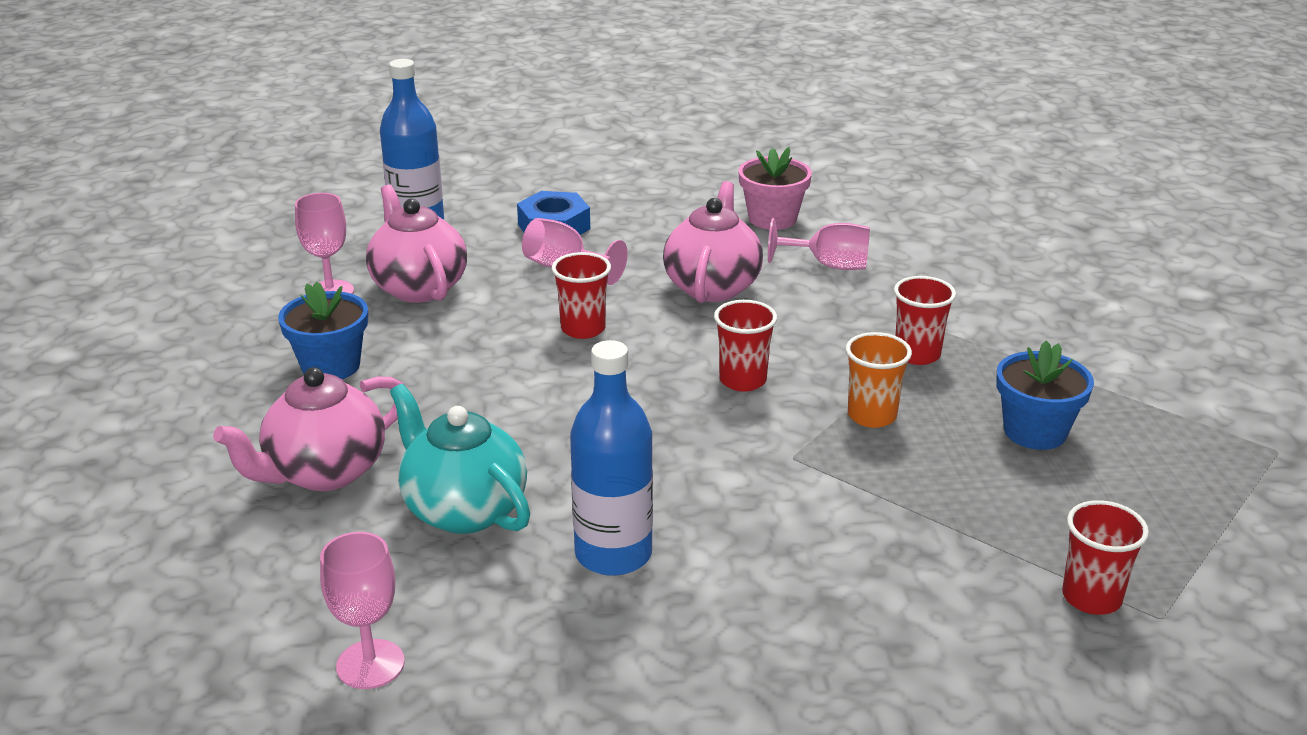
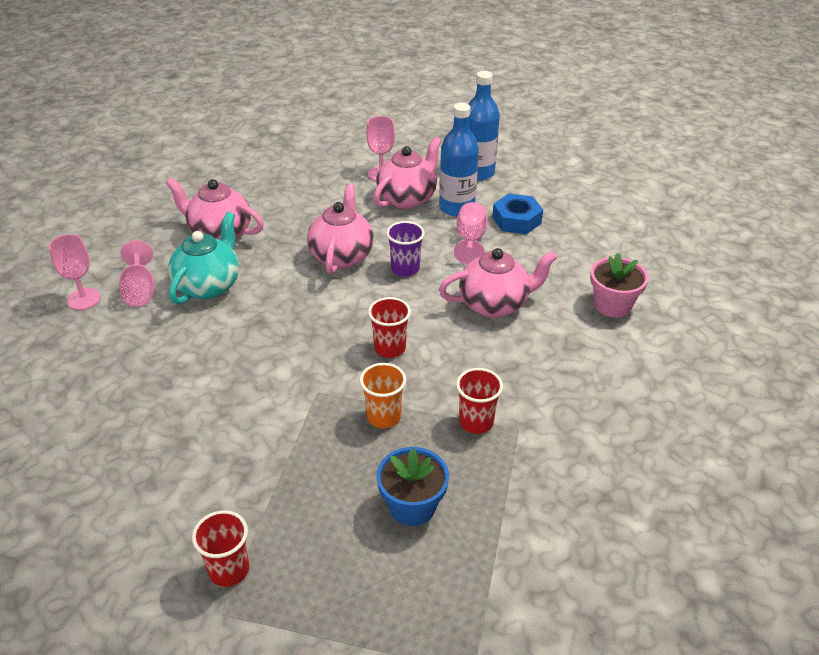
camera: 65 degrees right, 10 degrees up
(331, 366) = (311, 201): blue flower pot -> none
(504, 371) = (342, 256): none -> pink teapot
(583, 329) = (405, 269): red cup -> purple cup
(613, 554) = (192, 348): blue bottle -> blue bottle (456, 208)
(829, 265) = (567, 349): pink goblet -> pink goblet (140, 290)

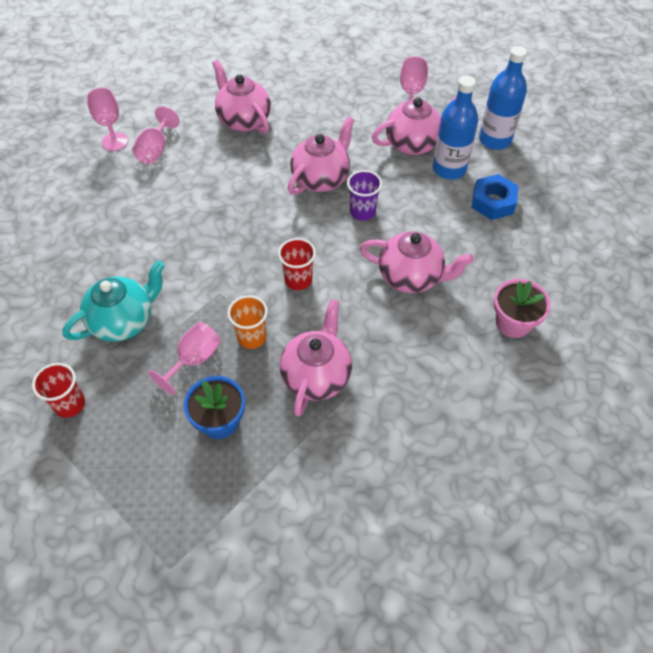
camera: 30 degrees right, 15 degrees up
(209, 286) = (205, 165): turquoise teapot -> turquoise teapot (124, 321)
(470, 240) = (437, 206): pink goblet -> pink goblet (194, 359)
(476, 422) = (316, 376): red cup -> pink teapot

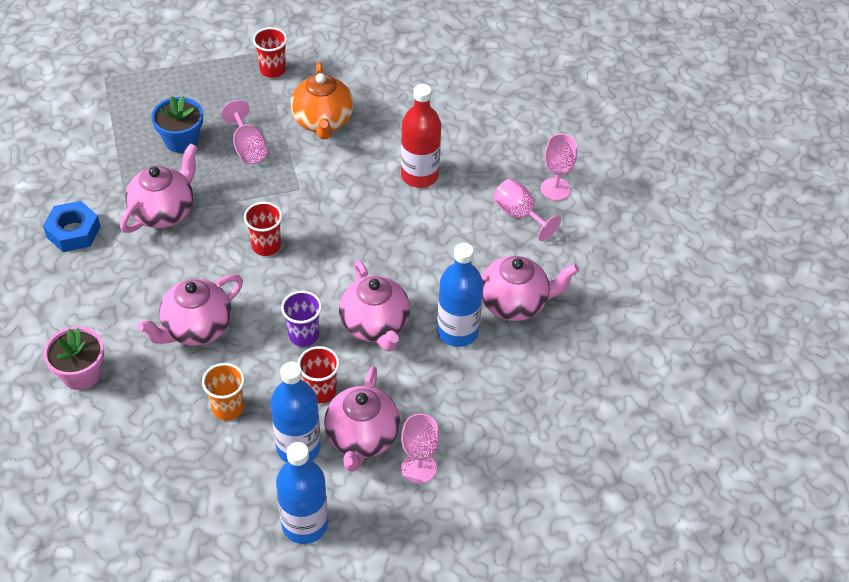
camera: 120 degrees right, 5 degrees down
(124, 321) = (322, 121): turquoise teapot -> orange teapot
(151, 223) = (419, 175): none -> red bottle
(252, 337) = (236, 189): orange cup -> orange cup (228, 408)
(291, 136) = (457, 331): none -> blue bottle
(316, 376) = (164, 212): pink teapot -> pink teapot turned 105 degrees counterclockwise
(399, 180) = (320, 391): none -> red cup
(493, 202) = (221, 457): blue nut -> blue nut (73, 232)

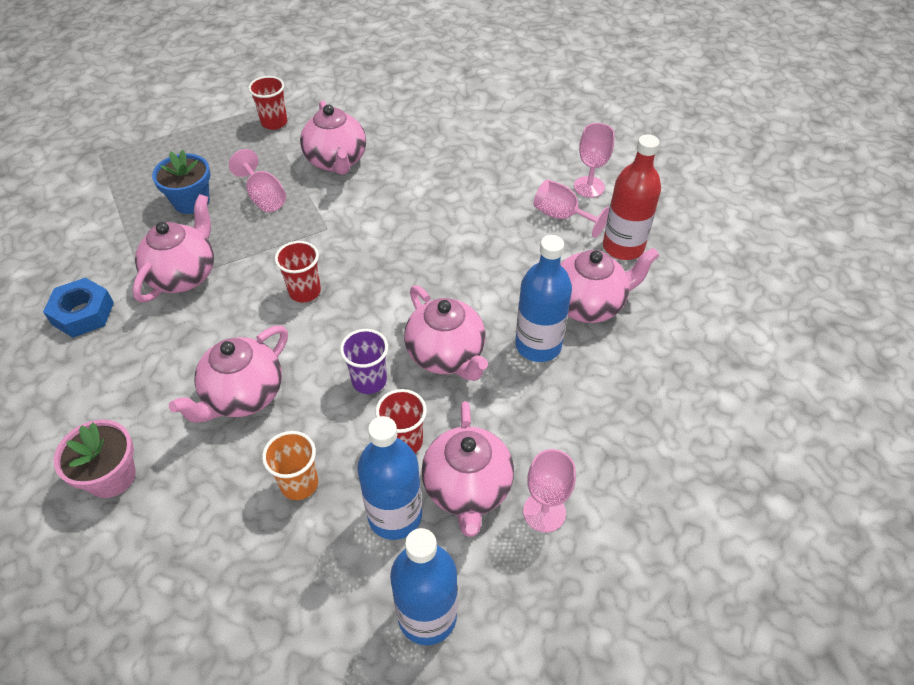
camera: 10 degrees left, 0 degrees up
(322, 121) = (336, 161): orange teapot -> pink teapot
(419, 175) = (449, 195): red bottle -> red bottle (623, 247)

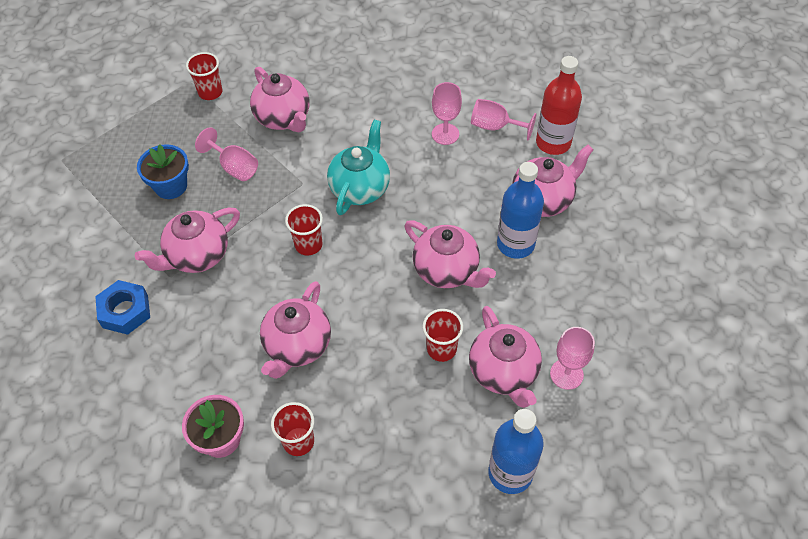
camera: 15 degrees left, 5 degrees up
(184, 275) = (197, 256): pink teapot -> pink teapot turned 135 degrees counterclockwise
(194, 504) = (298, 441): none -> red cup
(299, 484) = (374, 403): orange cup -> none
(369, 381) = (394, 307): purple cup -> none
(386, 246) = (360, 188): none -> turquoise teapot
(395, 515) = (457, 407): blue bottle -> none
(589, 187) = (508, 94): pink goblet -> pink goblet (445, 134)

